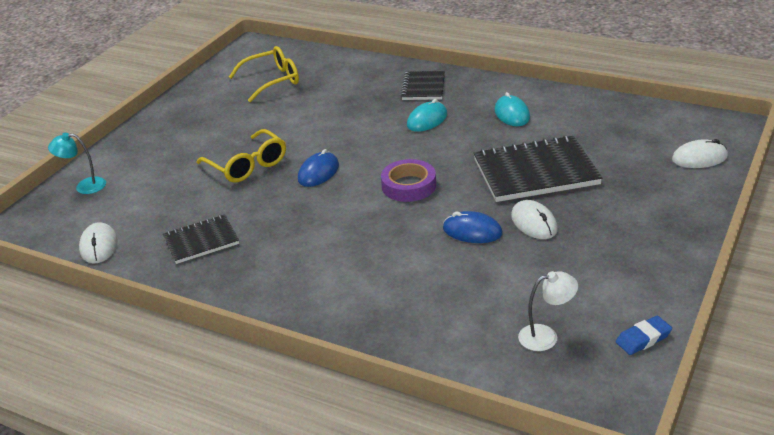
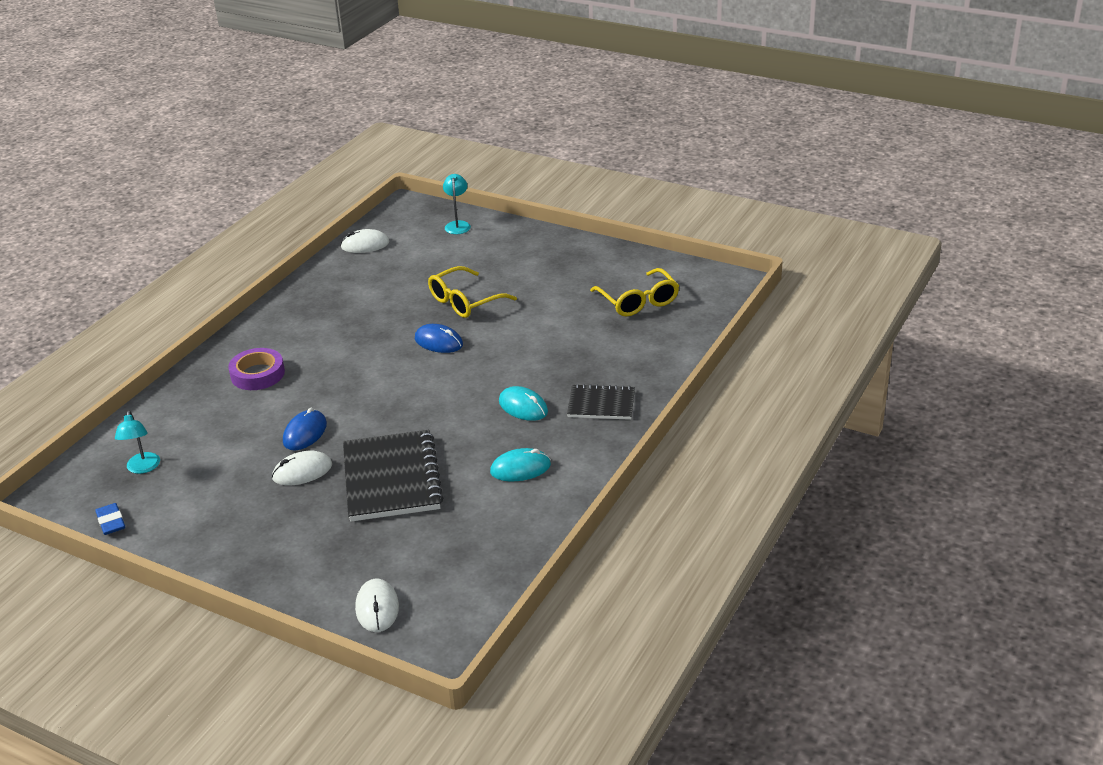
camera: 90 degrees right, 0 degrees up
(201, 241) = (352, 290): black notebook -> none
(409, 186) = (396, 395): purple tape -> purple tape (257, 374)
(546, 336) = (143, 468): white lamp -> turquoise lamp

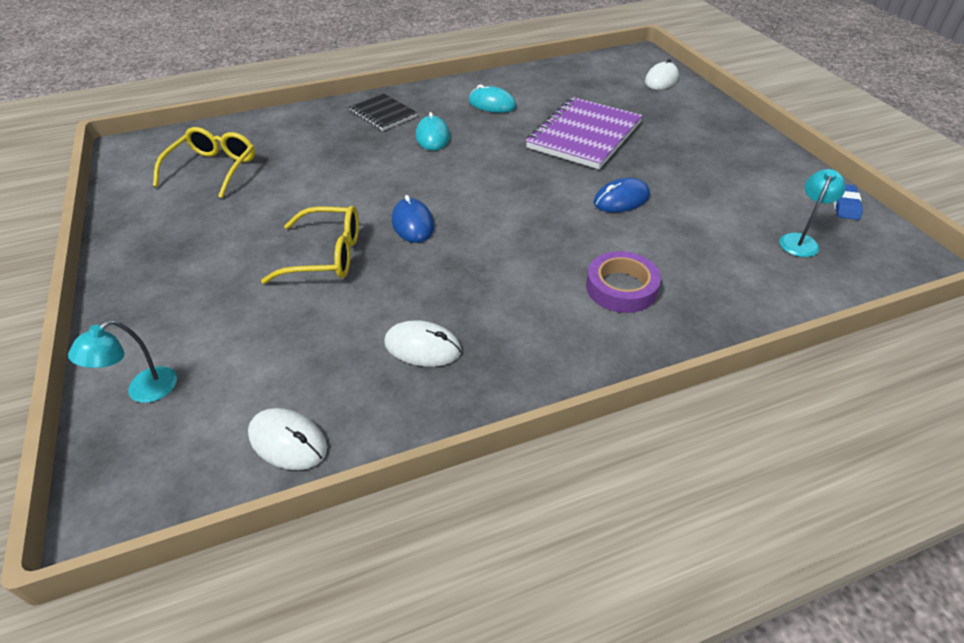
camera: 140 degrees left, 10 degrees up
(302, 471) = (648, 170): white mouse -> white mouse (422, 347)
(391, 478) = (584, 135): black notebook -> purple notebook

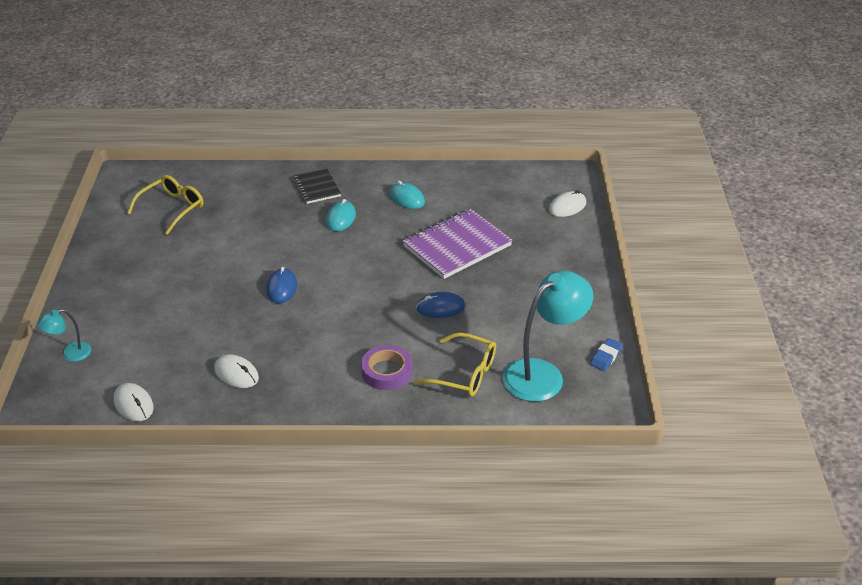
camera: 20 degrees right, 5 degrees down
(327, 255) = (213, 296): yellow glasses -> yellow glasses (465, 374)
(800, 240) = (543, 374): turquoise lamp -> turquoise lamp, size x2.07

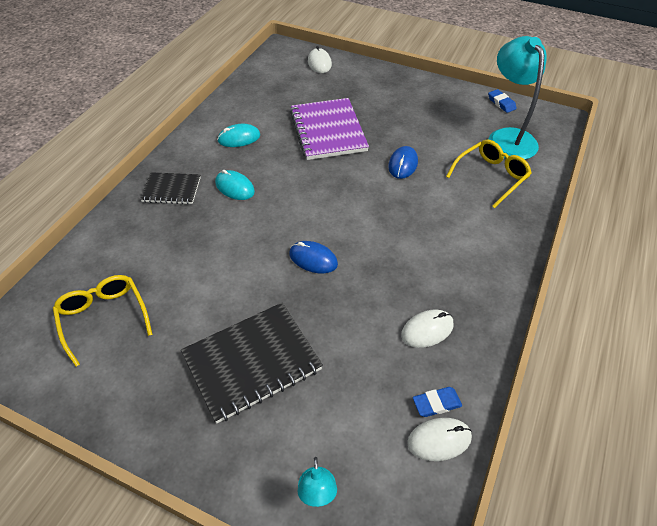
camera: 65 degrees left, 10 degrees up
(164, 289) = (252, 362): none -> black notebook
(165, 395) = (436, 403): none -> blue eraser
(387, 371) = (470, 220): purple tape -> none

